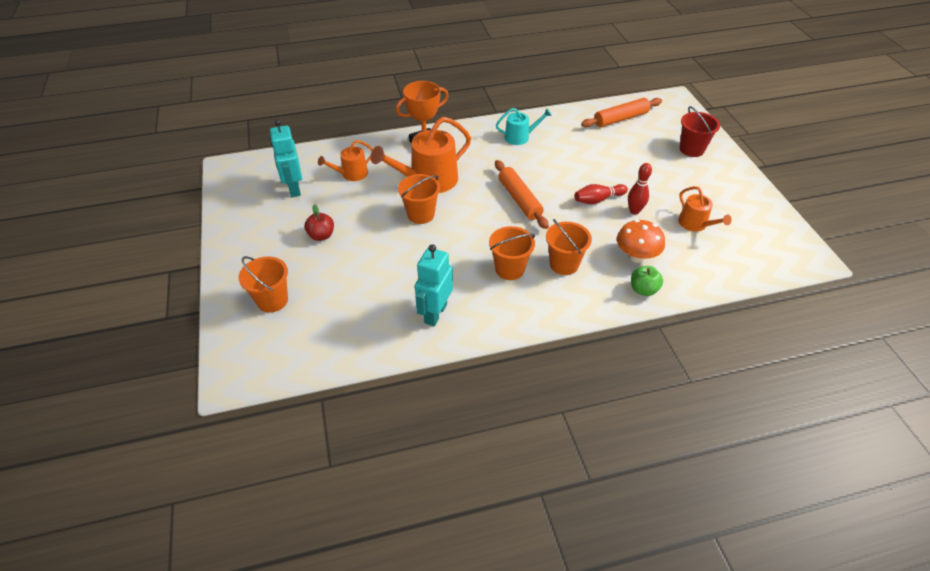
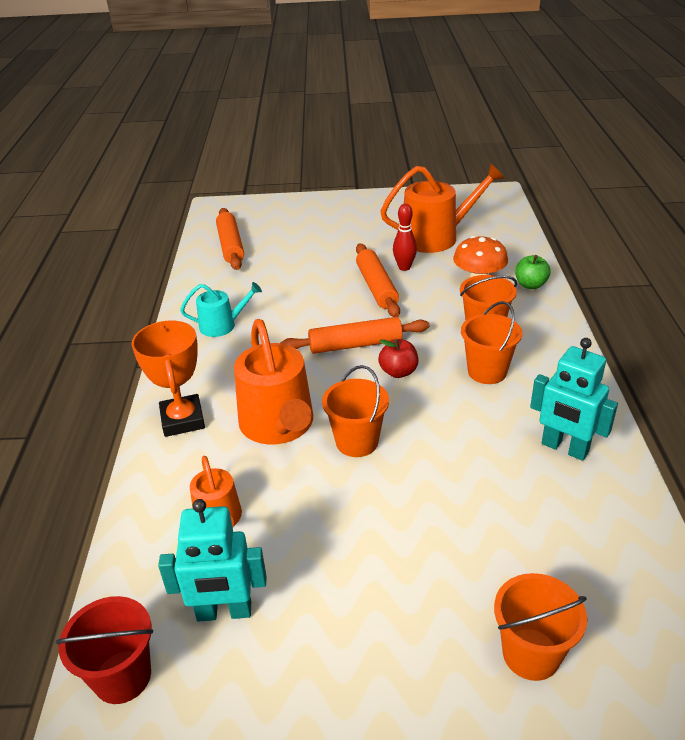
camera: 75 degrees left, 10 degrees down
(321, 235) = (374, 572): red apple -> red apple (398, 372)
(520, 137) = (222, 325): turquoise watering can -> turquoise watering can turned 75 degrees clockwise
(598, 199) = (377, 287): red bowling pin -> orange rolling pin
(691, 149) = (313, 215): red bucket -> red bucket (122, 676)
(695, 224) = (436, 237): orange watering can -> orange watering can, size x1.80

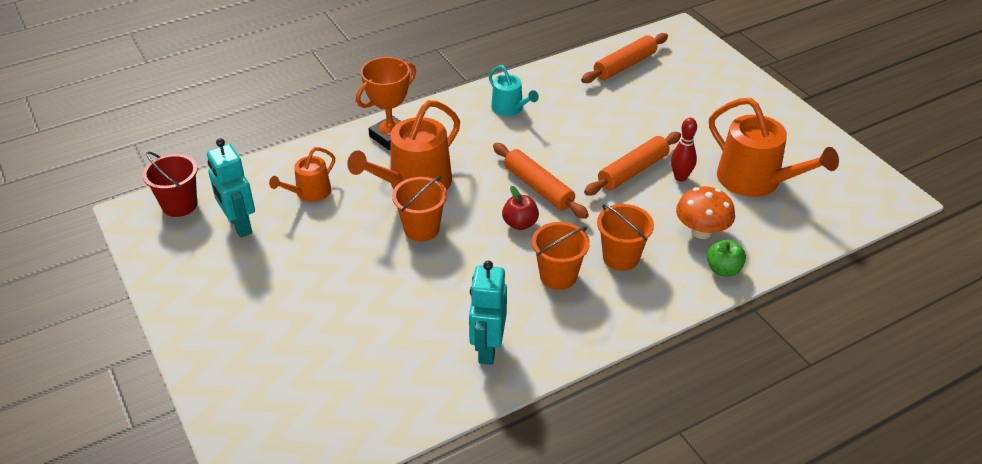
camera: 60 degrees right, 5 degrees up
(531, 654) = (271, 375): orange bucket -> none

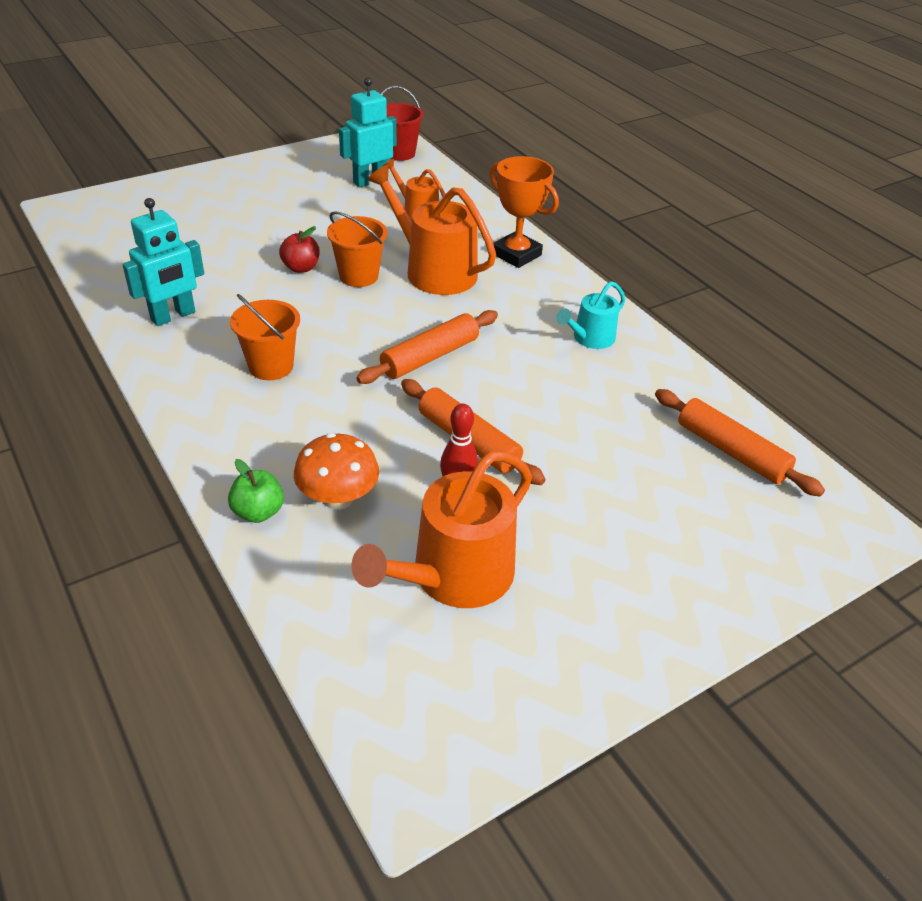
camera: 85 degrees right, 0 degrees up
(487, 348) = (173, 316): turquoise robot -> turquoise robot turned 135 degrees clockwise
(520, 224) = (363, 341): red apple -> red apple (301, 268)
(621, 257) = (295, 417): orange bucket -> none

